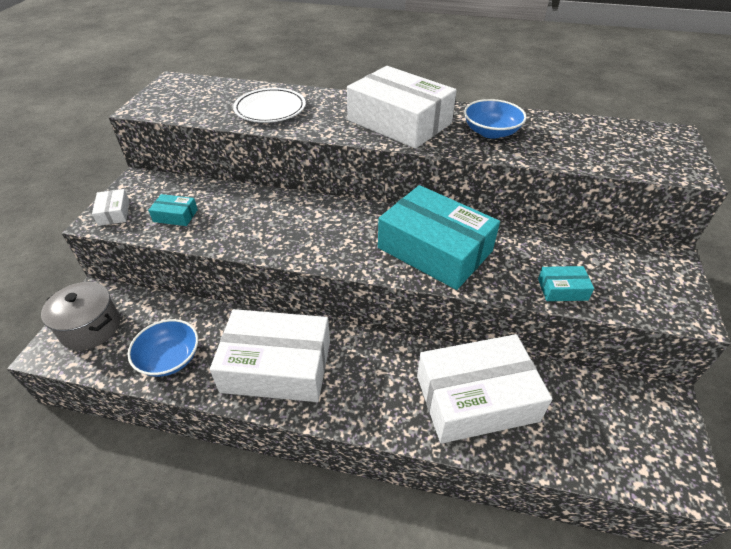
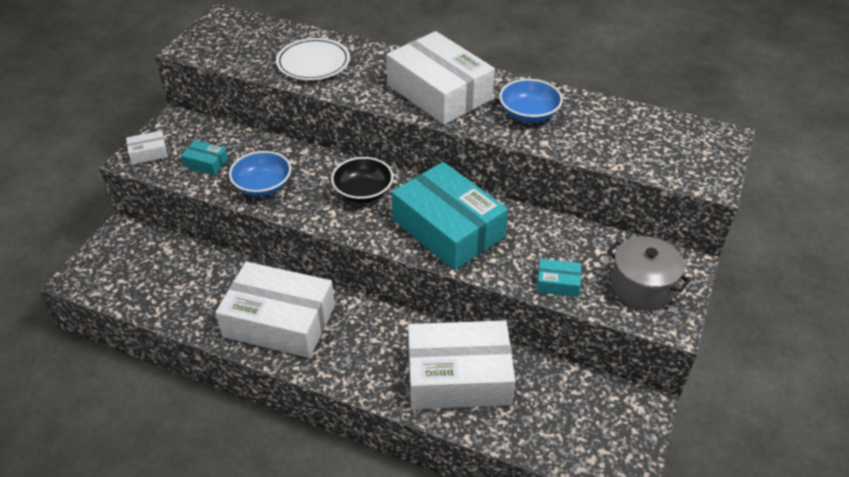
camera: 10 degrees right, 0 degrees up
(91, 328) = (114, 262): grey pot -> grey pot (641, 287)
(114, 213) = (148, 153): white box -> white box turned 75 degrees clockwise
(169, 358) = (183, 300): blue bowl -> blue bowl (263, 186)
(340, 225) = (363, 192): none -> black bowl

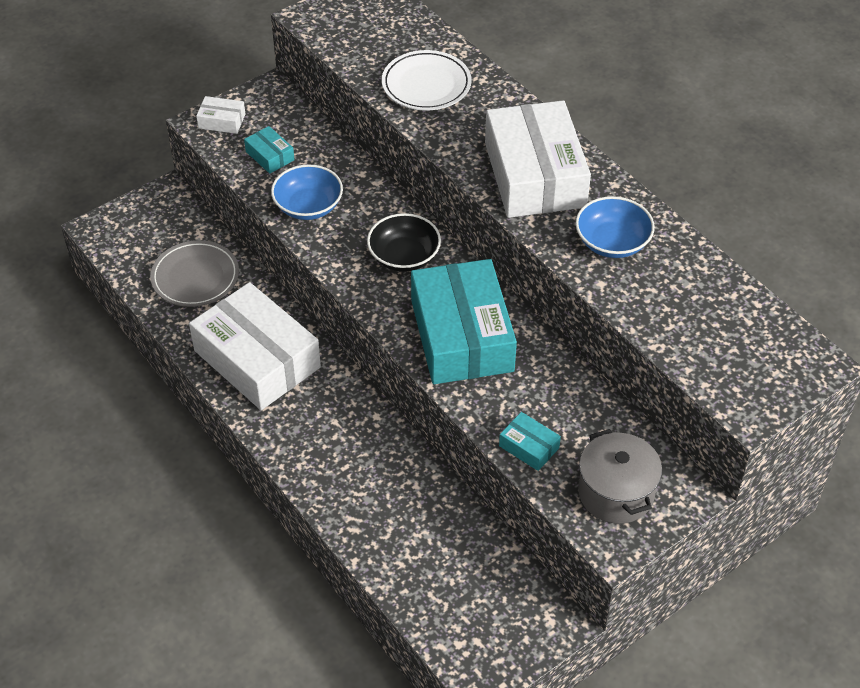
camera: 30 degrees right, 5 degrees up
(186, 282) = (195, 277): none -> grey plate
(458, 376) = (391, 498): white box -> none

